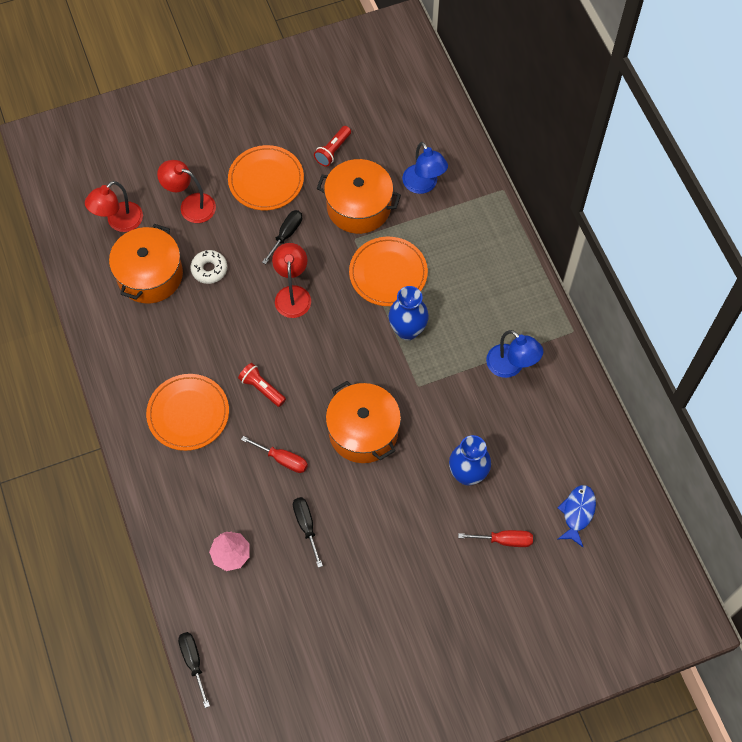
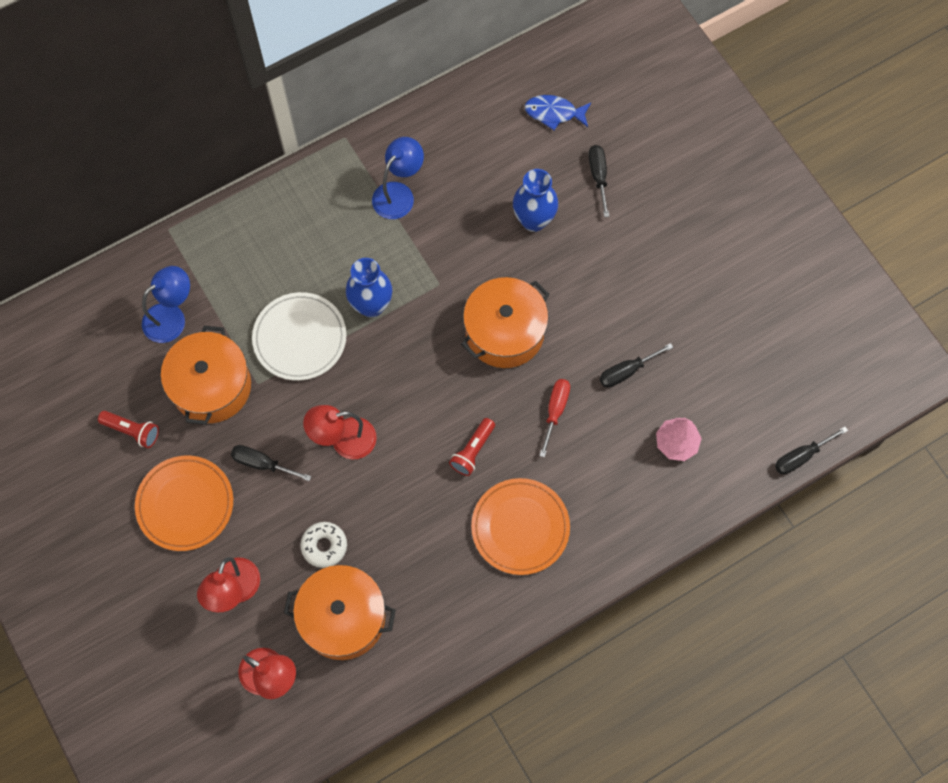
camera: 100 degrees left, 5 degrees up
(388, 273) = (300, 338): orange plate -> white plate
(504, 540) = (598, 176): red screwdriver -> black screwdriver

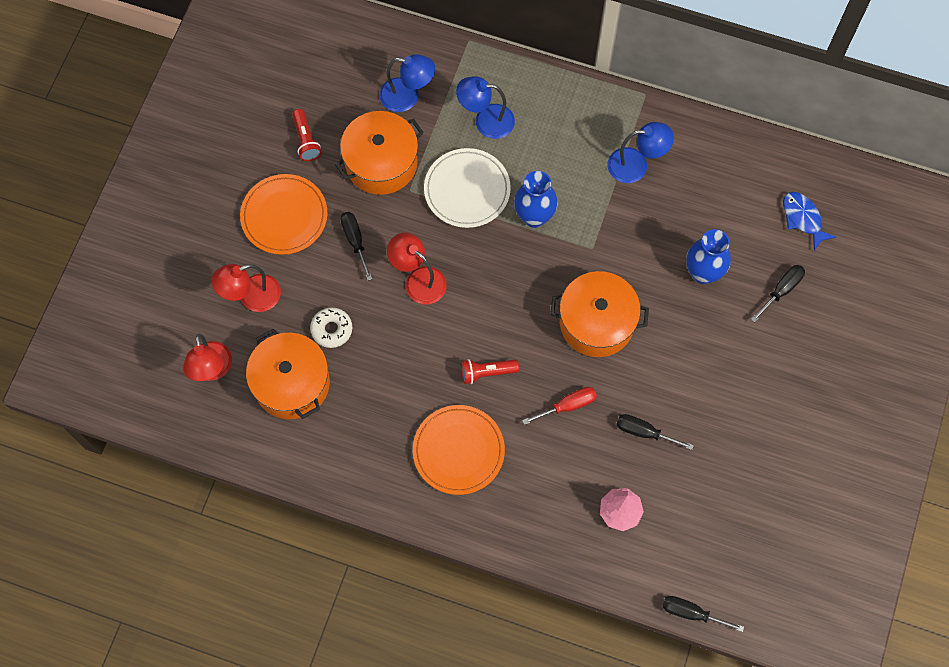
camera: 50 degrees right, 0 degrees up
(252, 274) = (486, 121): none -> blue lamp

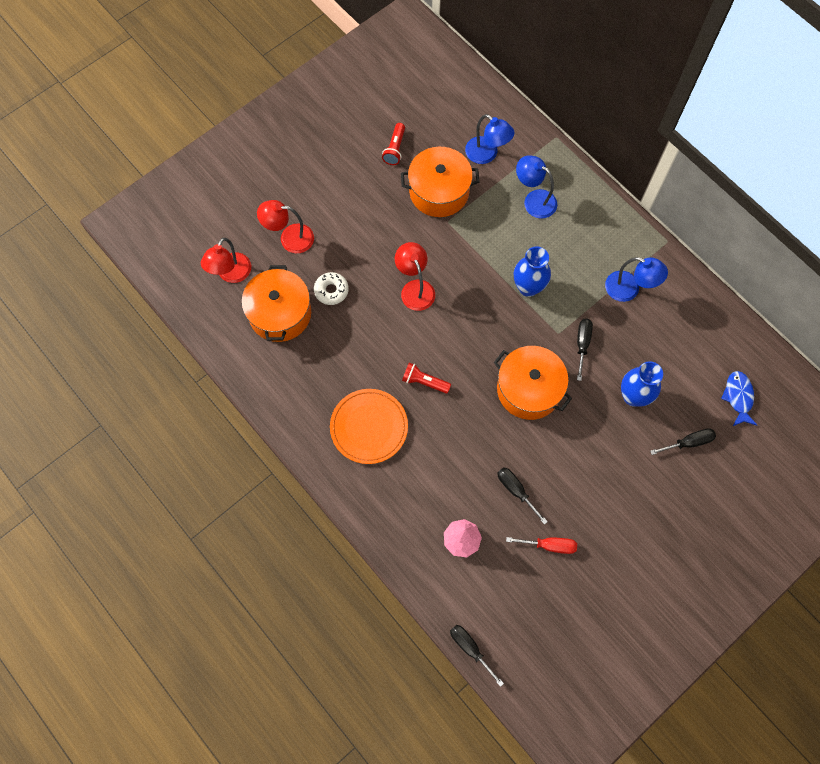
camera: 30 degrees right, 0 degrees up
(284, 216) = (347, 194): orange plate -> none
(355, 241) = (386, 237): black screwdriver -> black screwdriver (582, 344)
(467, 190) = (490, 242): white plate -> none
(568, 406) = (470, 439): red screwdriver -> red screwdriver (549, 545)

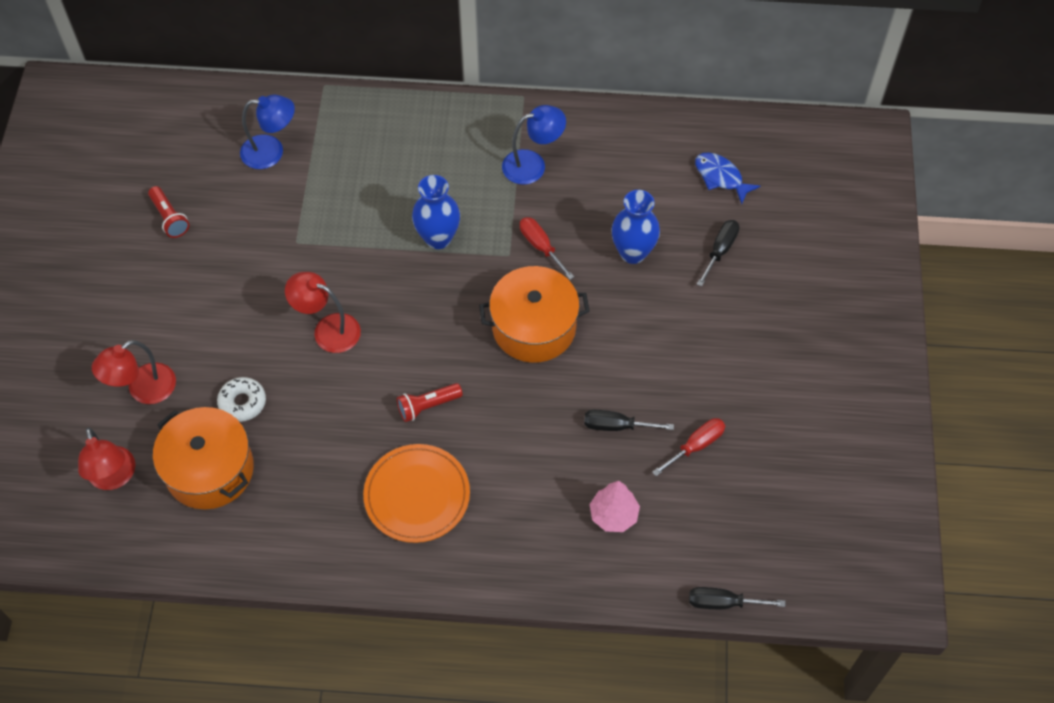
camera: 45 degrees left, 10 degrees down
(439, 191) = (258, 222): orange pot -> none
(534, 200) = (361, 157): blue lamp -> none
(582, 344) = (541, 246): black screwdriver -> red screwdriver

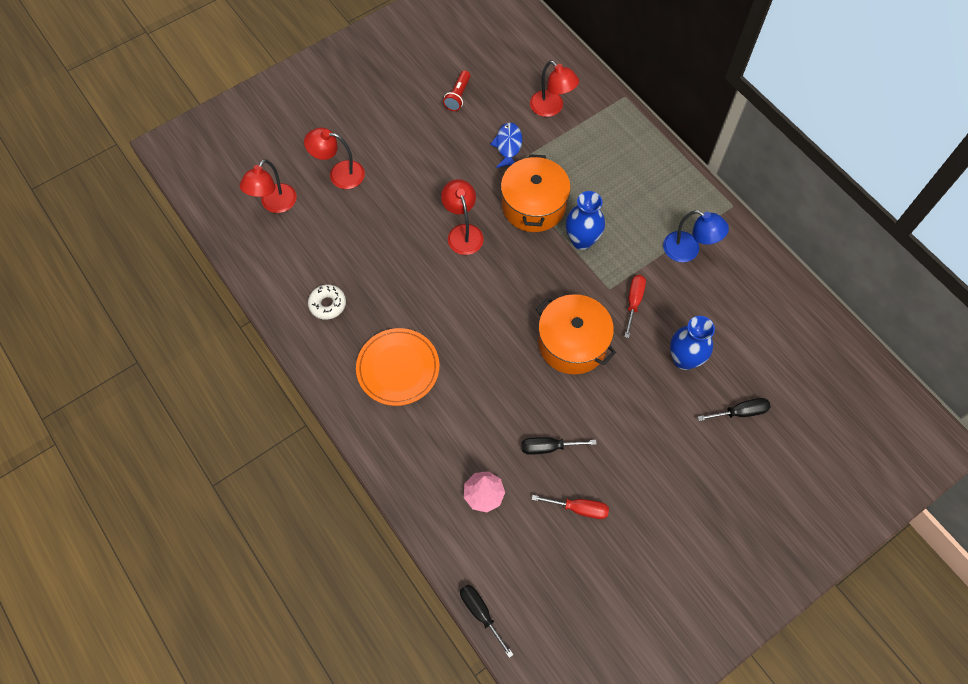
camera: 50 degrees right, 5 degrees up
(209, 470) = (319, 246): orange pot -> orange pot (533, 205)
(242, 402) = (376, 228): white donut -> white donut (327, 304)
(271, 152) = (551, 108): blue lamp -> red lamp
(427, 406) = (462, 326): red flashlight -> none
(616, 426) = (548, 447): black screwdriver -> black screwdriver turned 60 degrees counterclockwise
(721, 177) = (798, 369): blue fish -> blue fish (508, 146)

